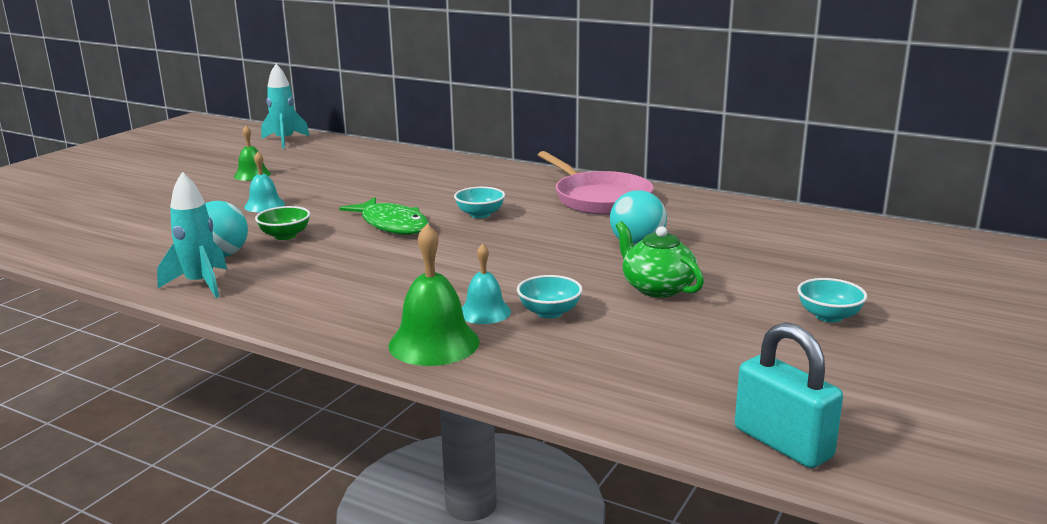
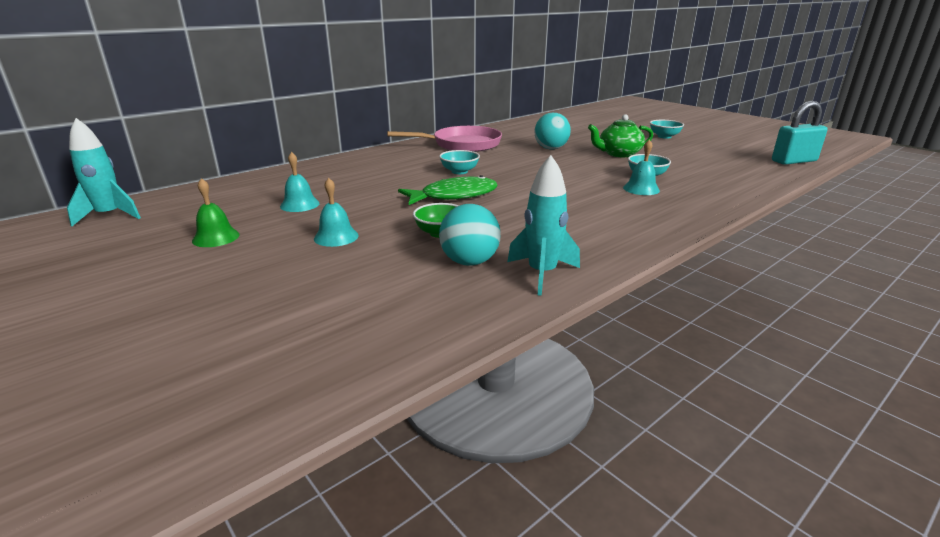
camera: 70 degrees left, 5 degrees up
(335, 179) = (300, 204): none -> turquoise bell
(434, 343) = (687, 205): green bell -> none

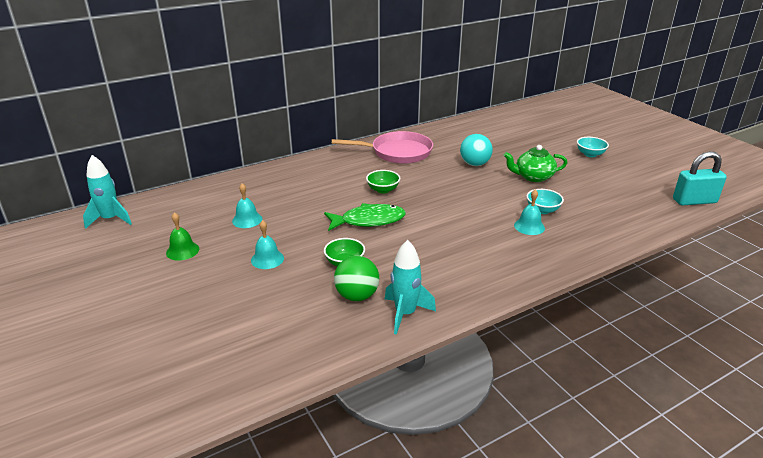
camera: 10 degrees right, 5 degrees up
(459, 171) = (383, 190): turquoise bowl -> green bowl
(469, 262) = (357, 296): turquoise ball -> green ball

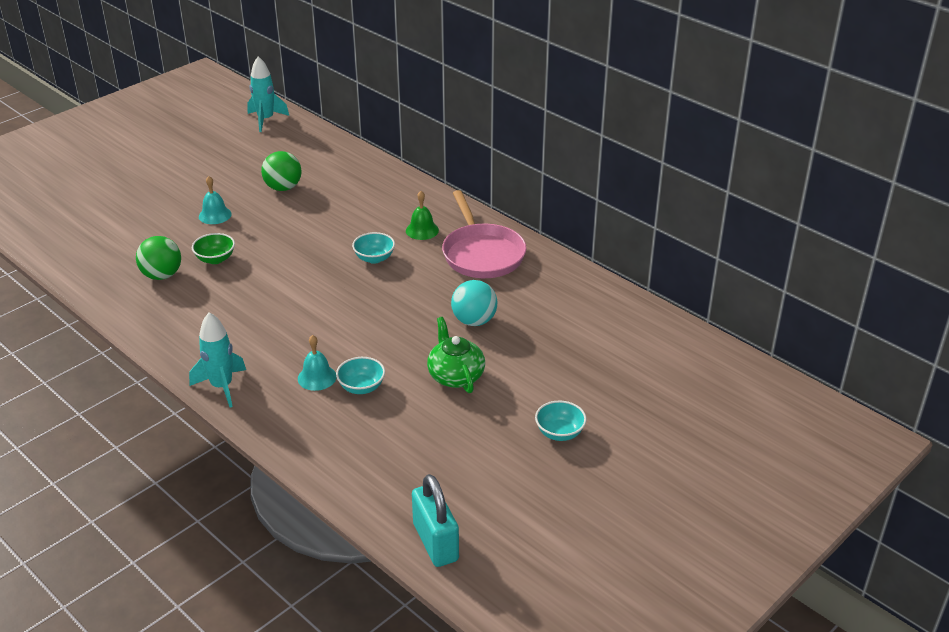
camera: 75 degrees right, 5 degrees up
(182, 251) = (221, 169): green bell -> green bell (422, 230)
(247, 220) = (283, 188): turquoise bell -> green ball
(369, 221) = (300, 260): green fish -> none
(383, 190) = (374, 258): green bowl -> turquoise bowl
(405, 314) = (136, 307): turquoise rocket -> turquoise rocket (222, 387)

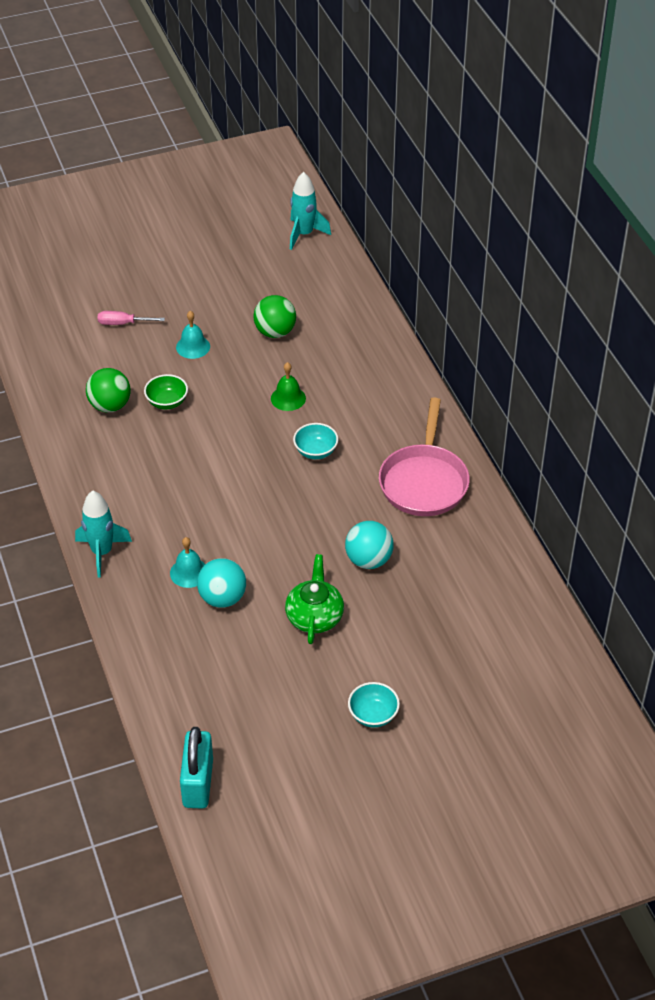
camera: 25 degrees right, 10 degrees up
(138, 215) = (123, 323): none -> pink screwdriver
(361, 387) = (222, 598): turquoise bowl -> turquoise ball
(422, 230) = (382, 431): green bell -> green bell (288, 398)

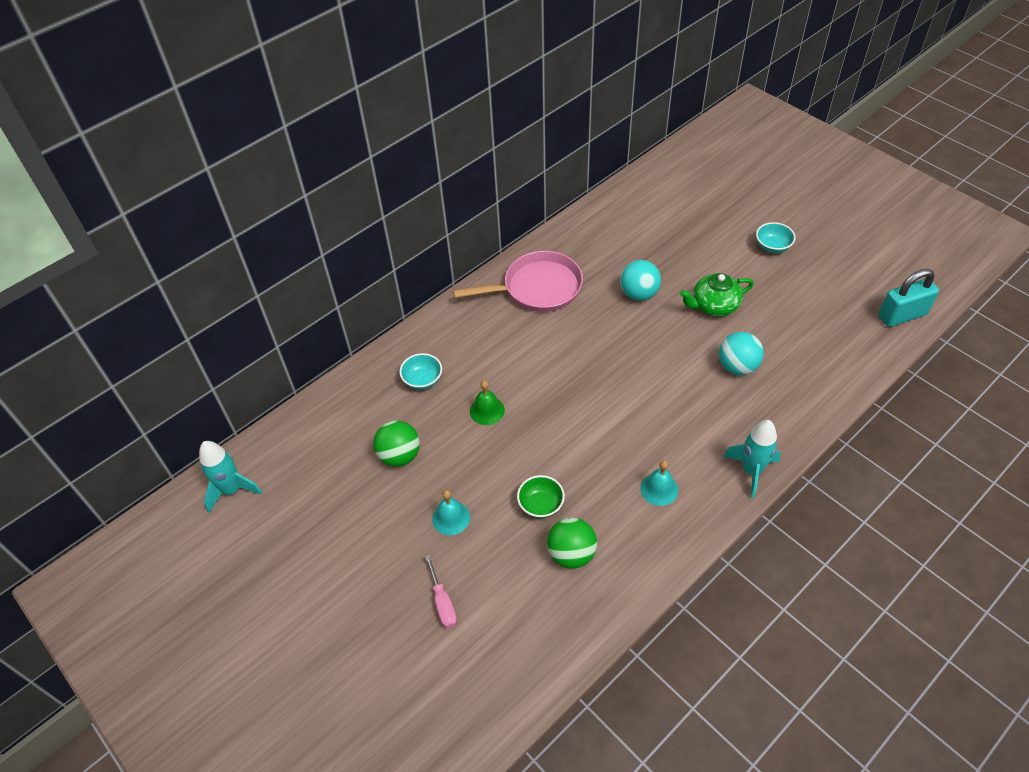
camera: 110 degrees left, 5 degrees up
(189, 572) = (728, 399): turquoise bell -> turquoise bell (659, 489)
(315, 451) = (542, 366): turquoise bowl -> turquoise bowl (422, 380)

